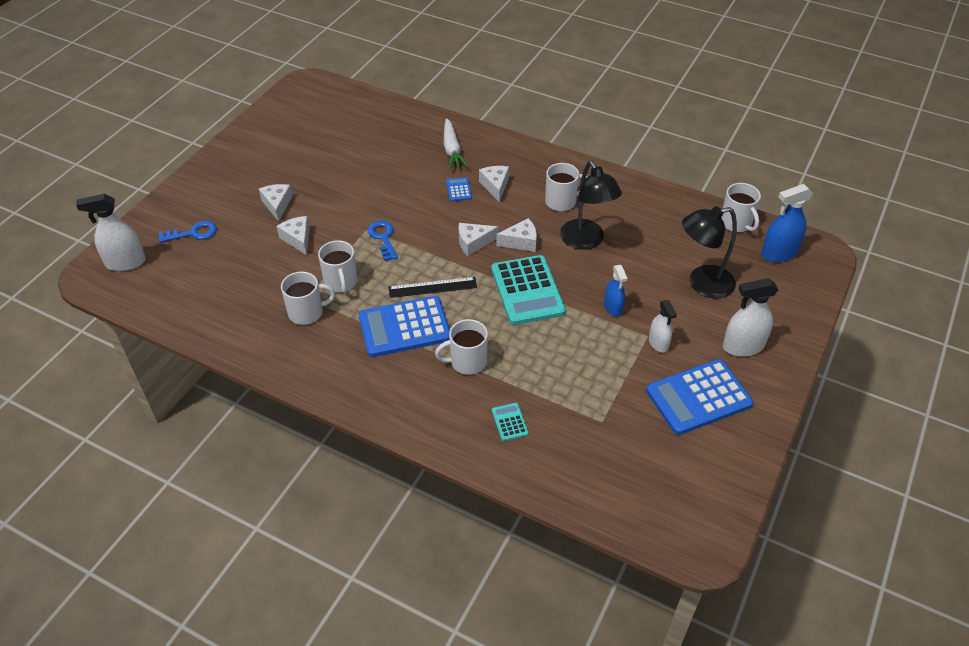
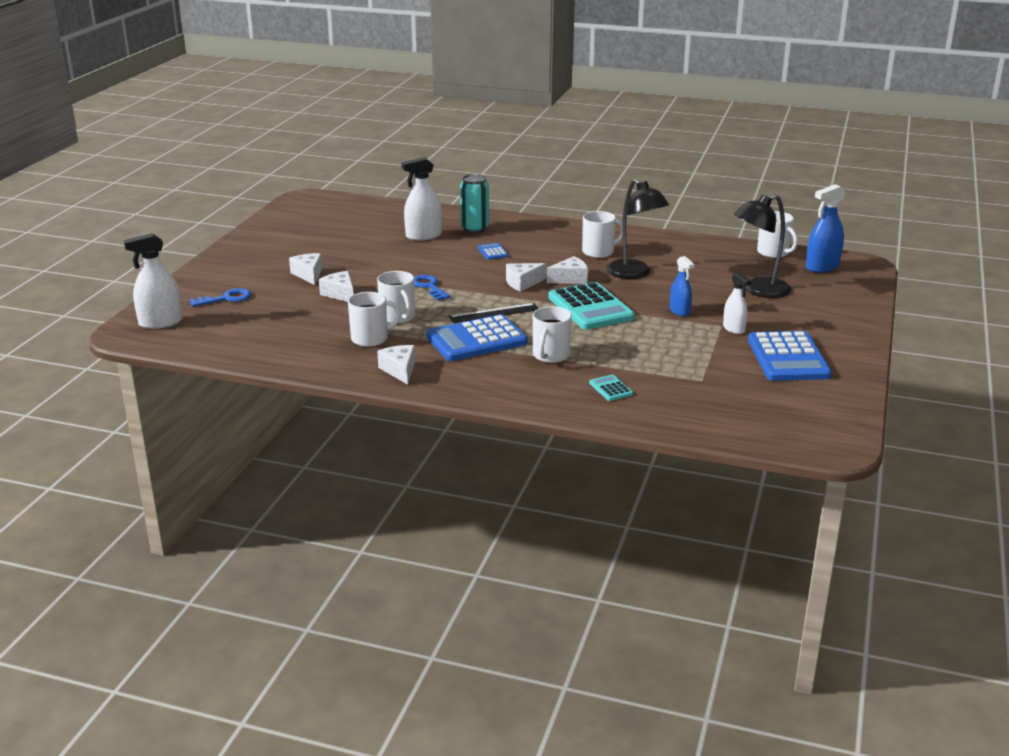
camera: 10 degrees left, 20 degrees down
(452, 150) = (475, 228): white carrot -> turquoise can
(467, 362) = (550, 355): white mug -> white mug turned 45 degrees counterclockwise
(495, 186) = (528, 247): white cheese -> white cheese (400, 370)
(698, 397) = (788, 358): blue calculator -> blue calculator turned 60 degrees counterclockwise
(743, 346) = (815, 324): white spray bottle -> white spray bottle (423, 236)

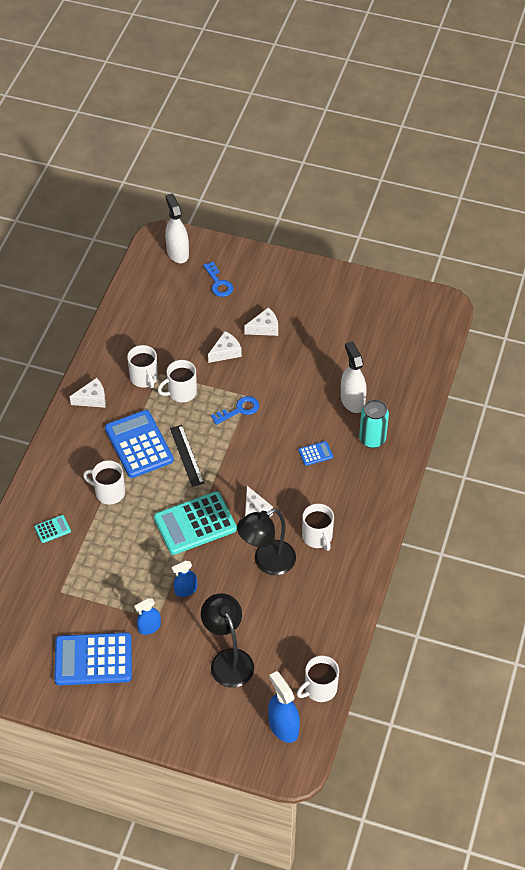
camera: 90 degrees right, 25 degrees up
(523, 283) = (246, 476): white cheese -> none
(734, 329) = (149, 627): white spray bottle -> blue spray bottle

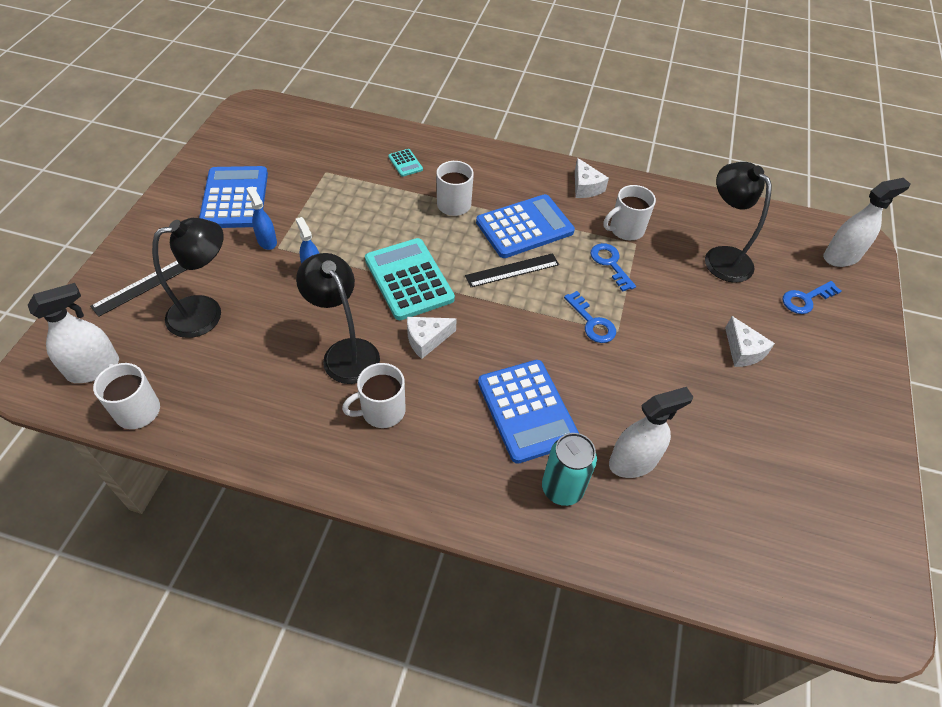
camera: 85 degrees right, 0 degrees up
(176, 323) = (721, 257): none -> black lamp
(181, 392) = (610, 264): white mug -> blue key
(199, 711) = (142, 286): none -> black ruler
(226, 352) = (687, 307): white cheese -> none
(283, 727) = (94, 368): blue spray bottle -> white spray bottle
(315, 453) = (527, 411): blue calculator -> blue calculator, size x2.28

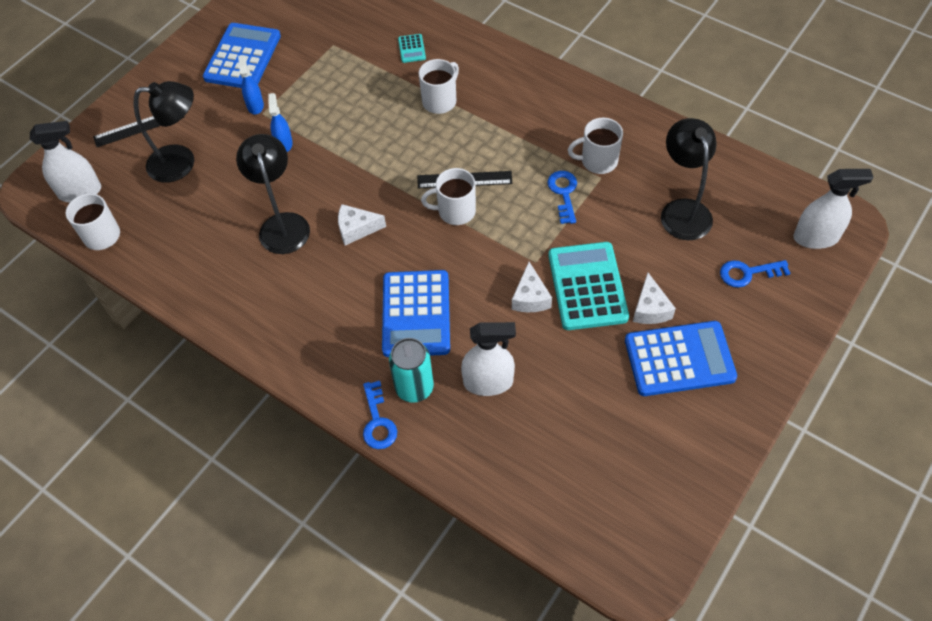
camera: 25 degrees right, 5 degrees up
(382, 411) = (292, 283): white mug -> white mug (455, 211)
(409, 279) = (365, 168): turquoise calculator -> turquoise calculator (587, 286)
(524, 227) = (497, 138): blue calculator -> blue calculator (679, 359)
(585, 187) = (580, 107): white cheese -> white cheese (530, 297)
(592, 322) = (516, 247): blue key -> blue key (378, 421)

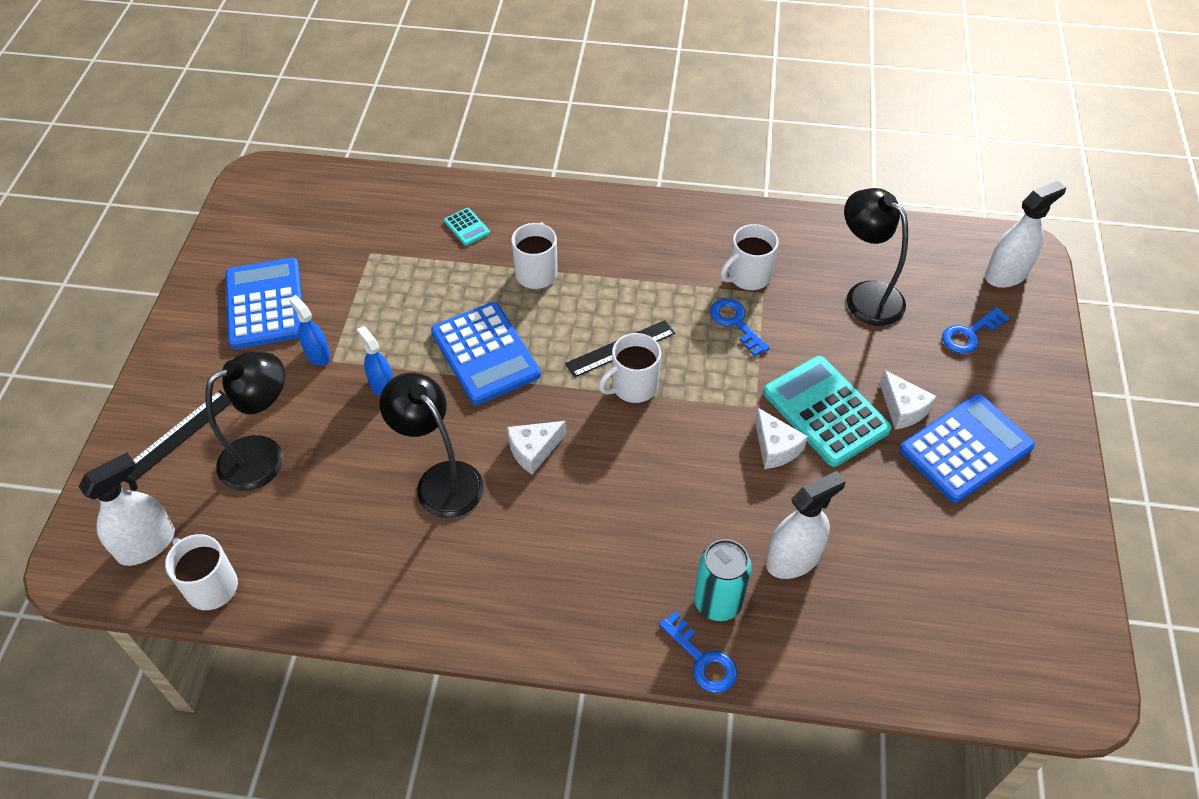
camera: 30 degrees left, 5 degrees down
(416, 314) = (665, 518): blue calculator -> blue calculator (485, 354)

